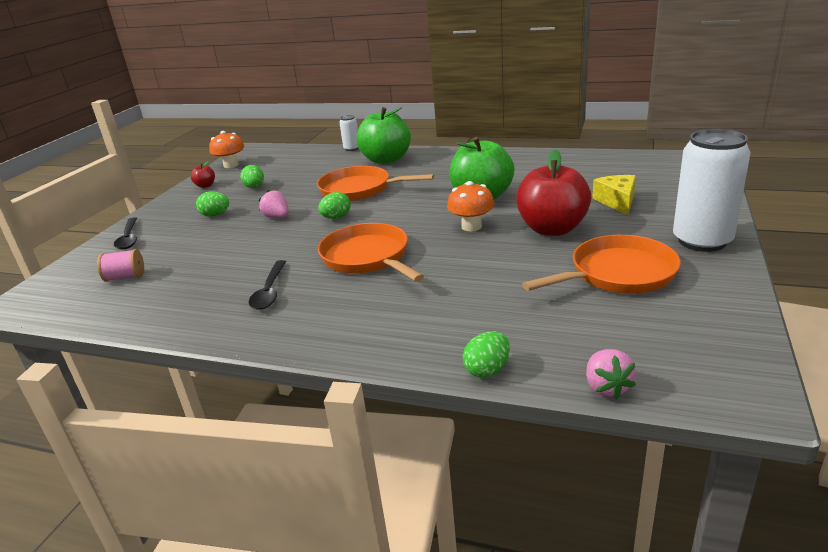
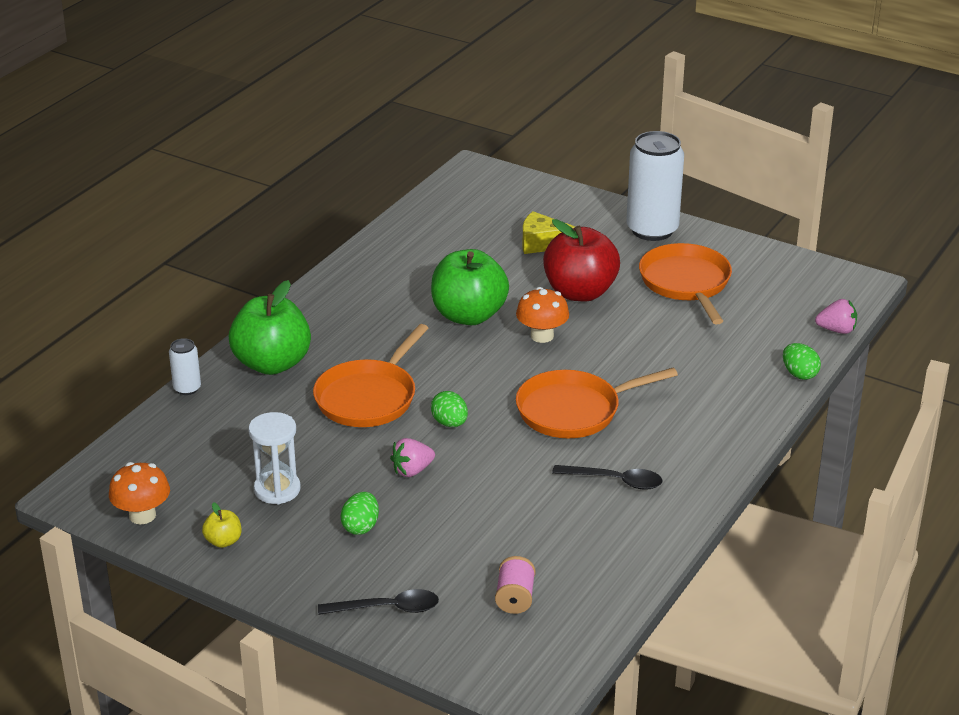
camera: 80 degrees left, 5 degrees up
(205, 186) = (223, 541): red apple -> yellow apple
(254, 187) = (277, 489): green egg -> white hourglass

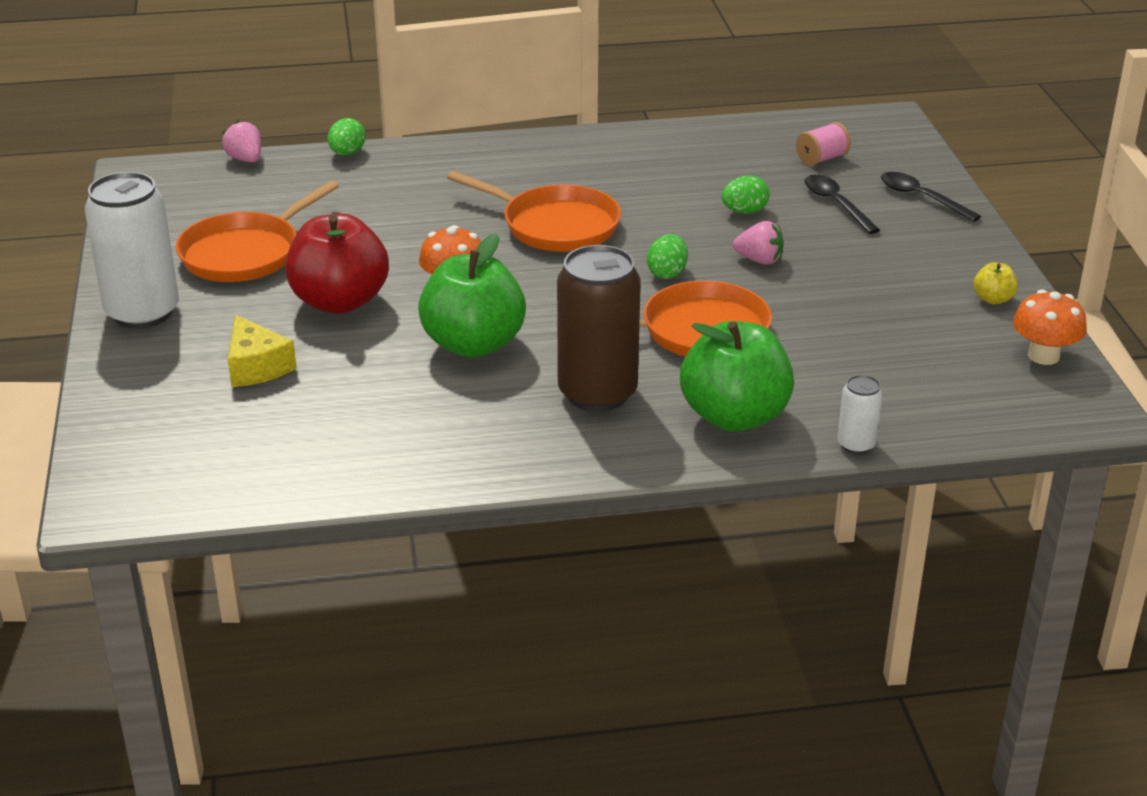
camera: 130 degrees left, 0 degrees up
(277, 489) = (894, 309): white hourglass -> none
(361, 332) = (597, 393): none -> brown can
(361, 527) = (864, 249): green egg -> green egg (744, 211)
(615, 481) = (624, 174): black spoon -> black spoon (836, 204)

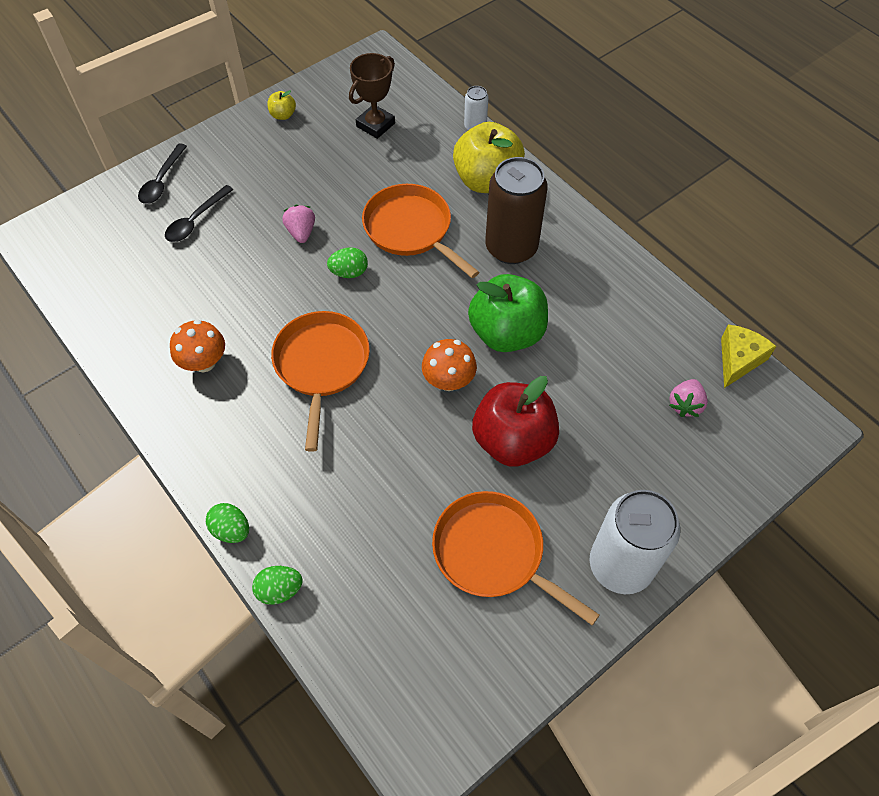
camera: 120 degrees left, 25 degrees up
(245, 159) = (338, 675): pink strawberry -> pink strawberry (685, 405)
(245, 253) = (493, 553): orange pan -> orange pan turned 150 degrees counterclockwise
(256, 367) = (622, 440): yellow cheese -> yellow cheese (738, 360)
(734, 416) = (487, 181): green apple -> yellow apple
(744, 211) = (235, 265): green egg -> green egg (231, 530)
(821, 159) = (124, 252): pink spool -> none
(921, 362) = (375, 125): none -> brown trophy
(1043, 356) = (334, 82): orange mushroom -> orange mushroom (204, 362)

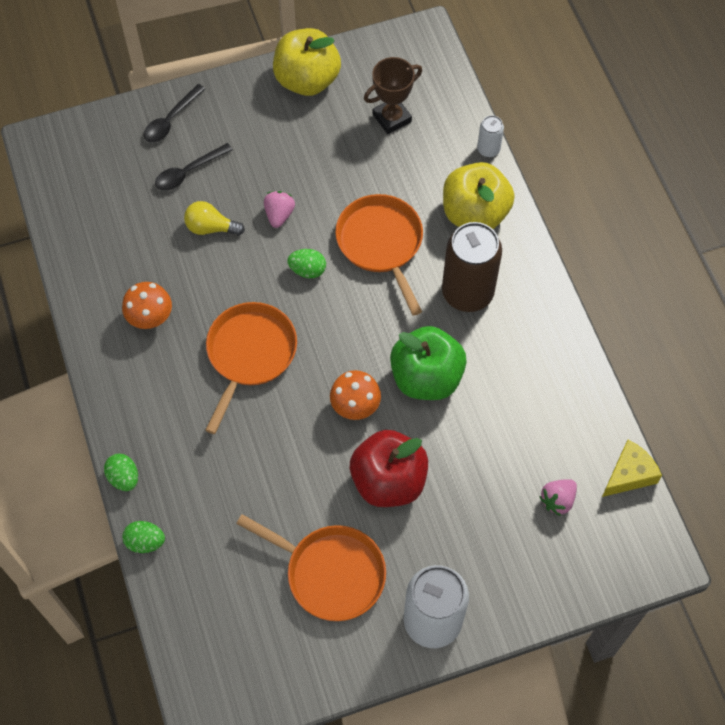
camera: 20 degrees right, 5 degrees up
(237, 262) = (211, 227): none -> yellow light bulb
(283, 115) = (307, 80): yellow apple -> yellow apple, size x2.36
(493, 553) = (330, 573): orange pan -> orange pan turned 150 degrees clockwise

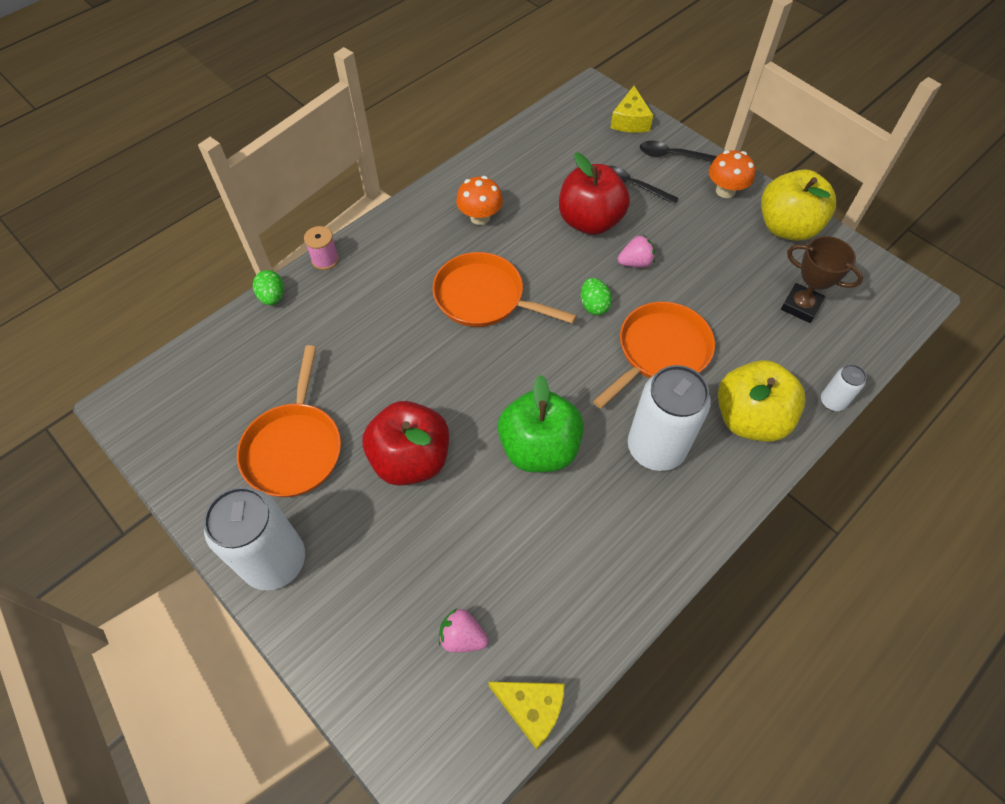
camera: 65 degrees right, 5 degrees down
(103, 131) = (630, 121): none -> yellow cheese
(124, 478) = (325, 259): green egg -> pink spool
(211, 227) = (590, 221): yellow light bulb -> red apple
(250, 354) = (484, 297): orange pan -> orange pan turned 150 degrees counterclockwise
(355, 406) = (476, 399): orange mushroom -> orange mushroom (725, 191)
(467, 292) = (656, 447): brown can -> white can

